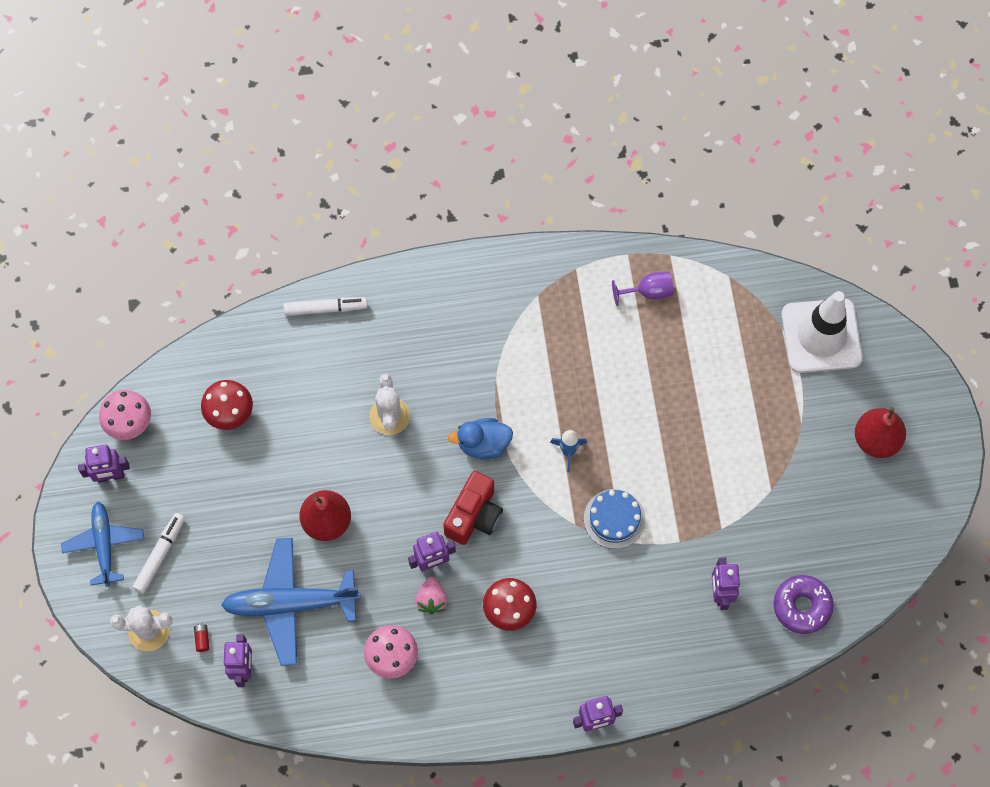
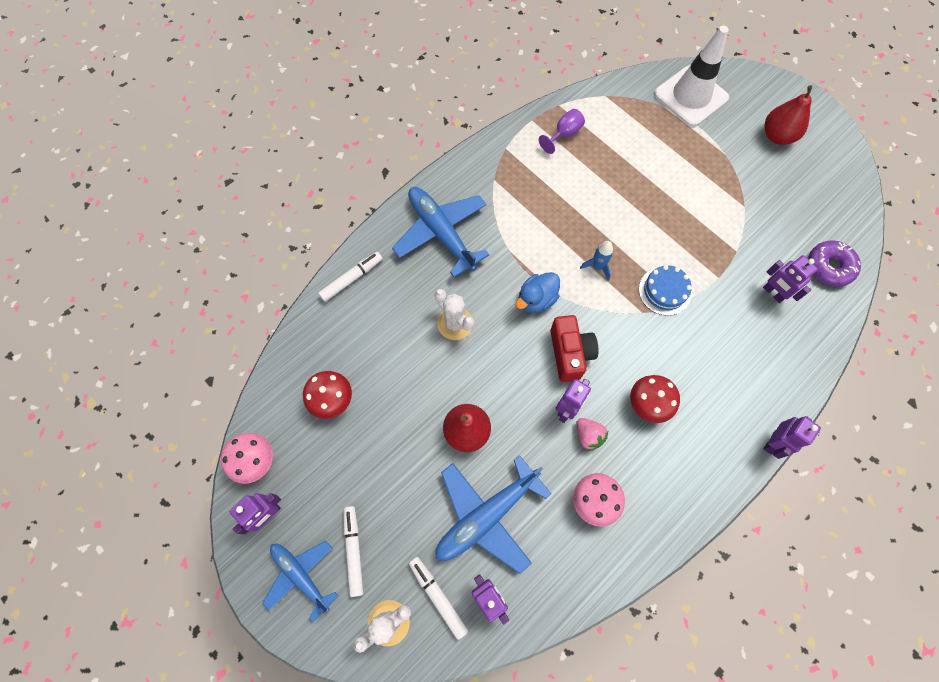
camera: 35 degrees left, 0 degrees up
(202, 639) = (438, 596): red battery -> white marker
(443, 317) = (441, 233): none -> blue plane

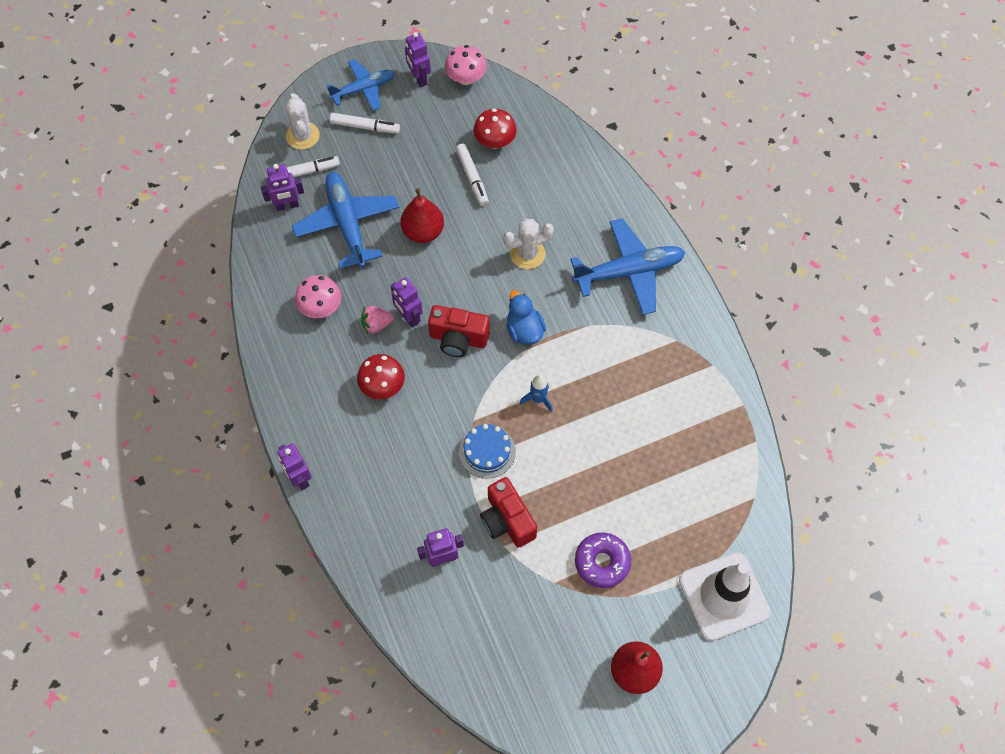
camera: 110 degrees right, 5 degrees down
(351, 279) = (606, 184): white marker -> white marker (472, 177)
(564, 134) = (712, 430): purple goblet -> none
(715, 255) = (507, 520): none -> red camera
(829, 267) = (448, 635): purple donut -> purple donut (602, 562)

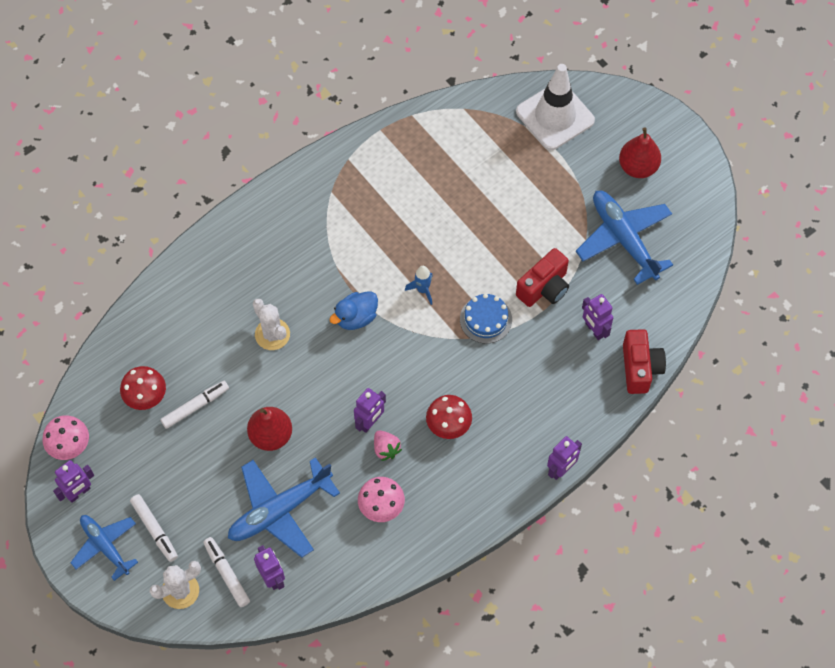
camera: 105 degrees left, 0 degrees up
(365, 127) = (154, 529): white marker -> white marker turned 150 degrees clockwise
(458, 339) = (381, 372): red camera -> red camera (640, 368)
(602, 562) = (556, 208): purple donut -> none
(629, 272) = (269, 243): blue plane -> blue plane (623, 239)

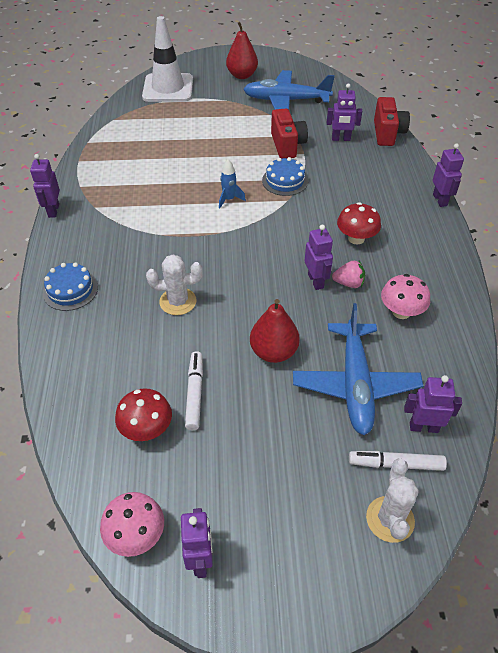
camera: 55 degrees left, 15 degrees down
(105, 546) = (286, 568): blue plane -> none
(154, 529) = (301, 504): white marker -> none
(228, 250) = (70, 290): none -> blue cake
(302, 164) = (53, 210): none -> purple robot
(356, 317) = (215, 244): blue duck -> none
(640, 368) = (387, 133): red camera -> red camera turned 60 degrees clockwise

